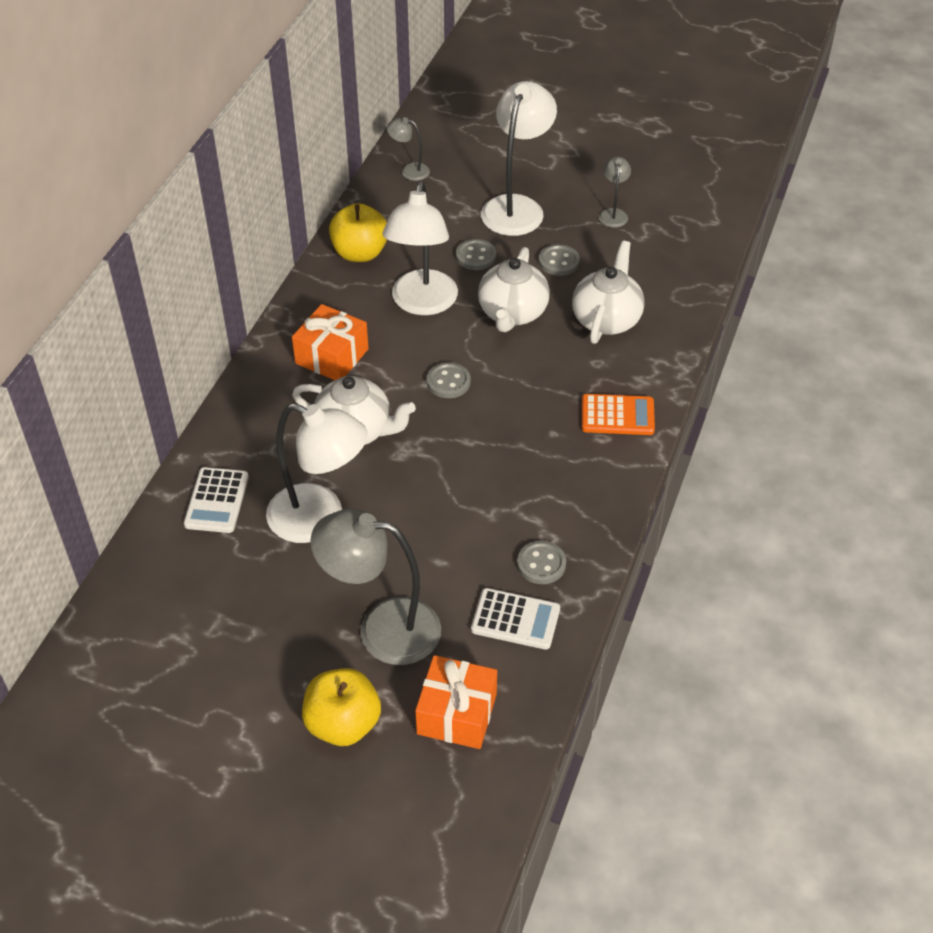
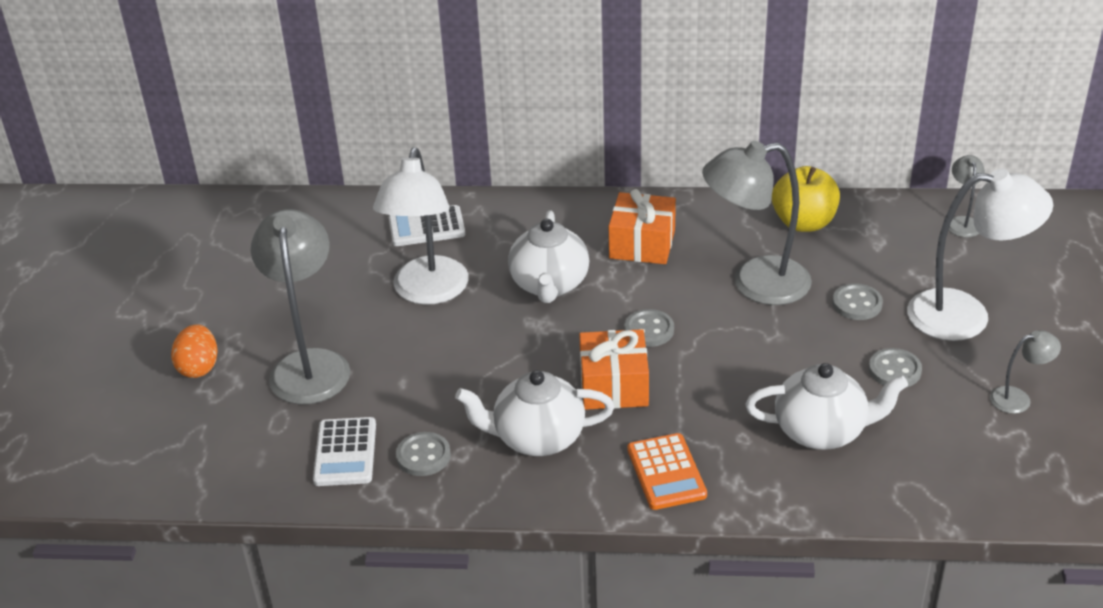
camera: 75 degrees right, 10 degrees down
(343, 724) = (199, 367): yellow apple -> orange egg
(422, 303) = (755, 283): white lamp -> grey lamp
(457, 714) = (223, 437): orange gift -> orange gift (614, 386)
(512, 313) = (782, 352): white teapot -> white teapot (537, 438)

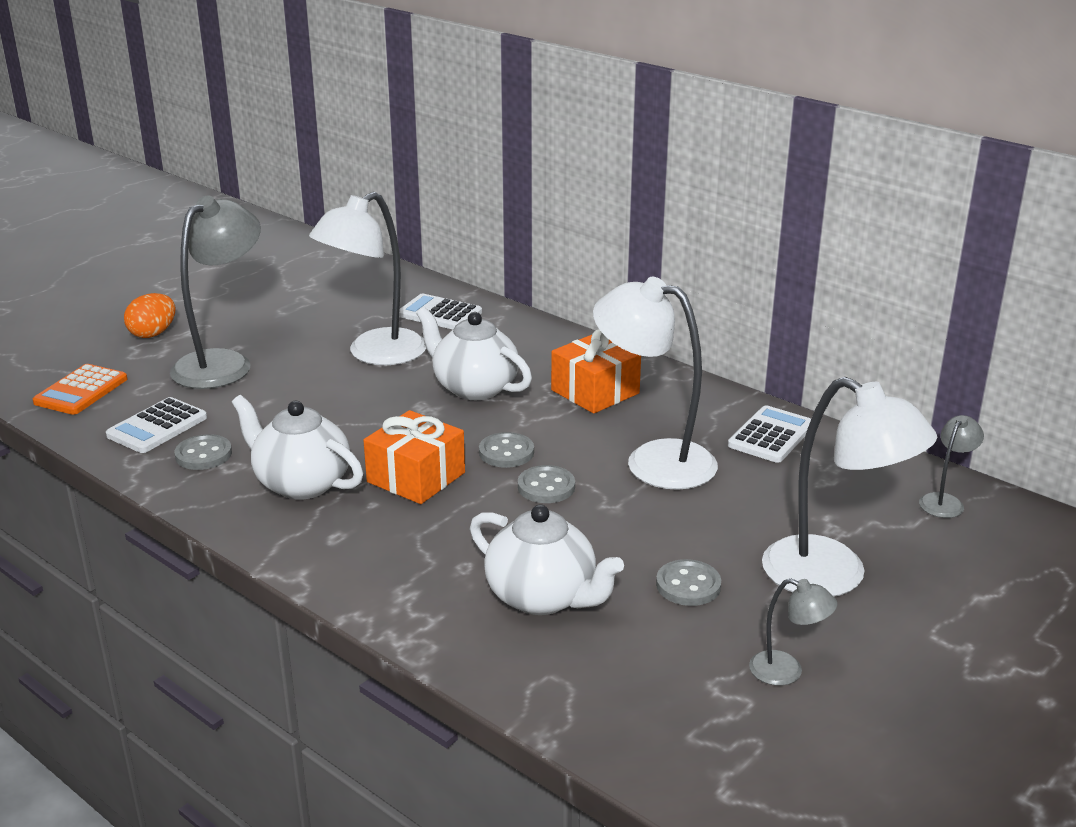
camera: 35 degrees right, 10 degrees down
(549, 285) = (474, 388): white teapot -> white teapot turned 90 degrees clockwise
(666, 472) = (361, 558): orange calculator -> orange calculator (81, 391)
(755, 283) = (653, 460): grey lamp -> white lamp
(803, 223) = (771, 436): yellow apple -> white calculator
(857, 304) = (730, 517): grey button -> grey button (546, 487)

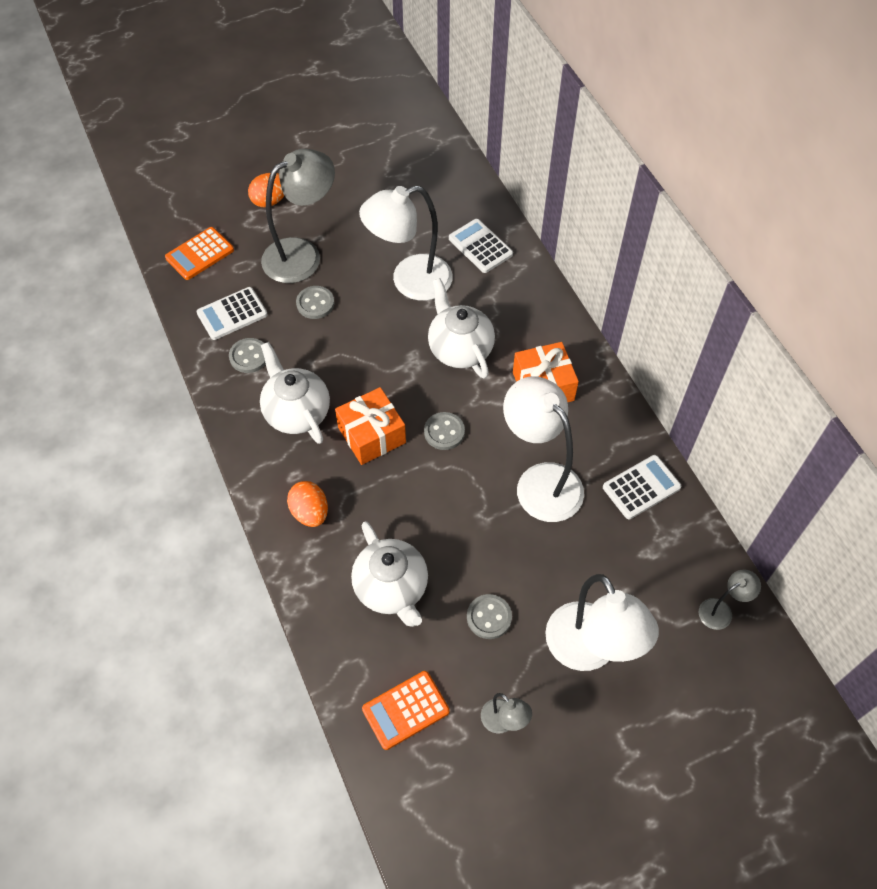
camera: 25 degrees right, 30 degrees up
(381, 562) = (310, 512): none -> orange egg
(546, 487) = (451, 480): grey button -> grey button (315, 303)
(651, 703) = (405, 710): none -> orange calculator

